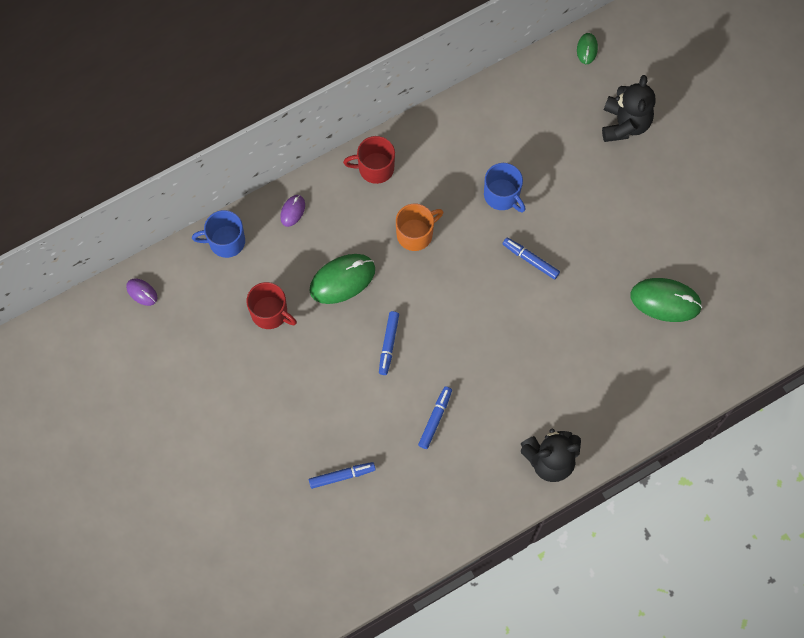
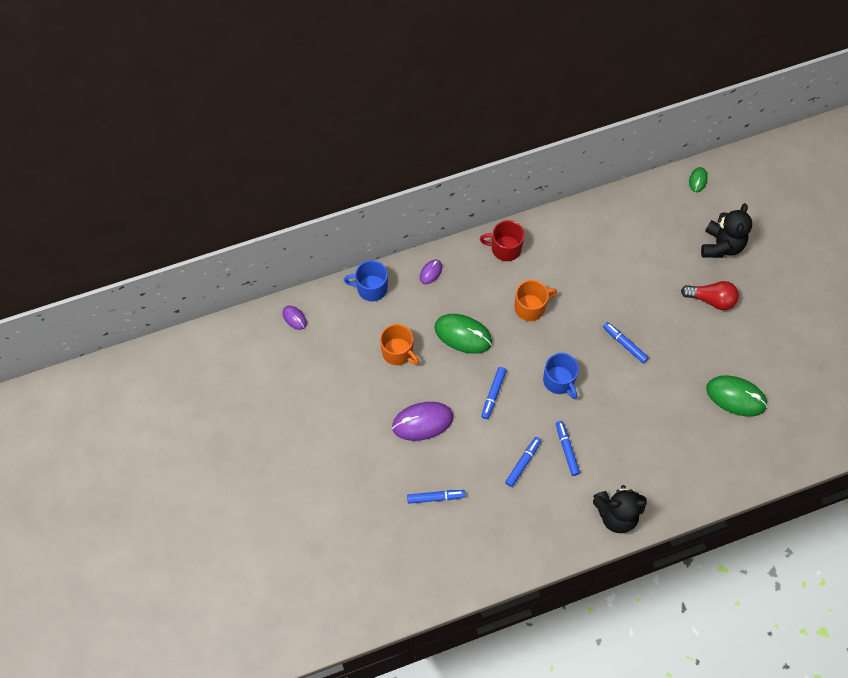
camera: 10 degrees right, 5 degrees down
(270, 313) = (398, 352): red mug -> orange mug
(312, 391) = (422, 422): none -> purple mouse
(342, 280) = (463, 335): green mouse -> green mouse turned 45 degrees clockwise
(482, 395) = (566, 449): none -> blue marker
(502, 195) = (608, 287): blue mug -> blue mug (559, 381)
(622, 190) = (711, 299): none -> red light bulb

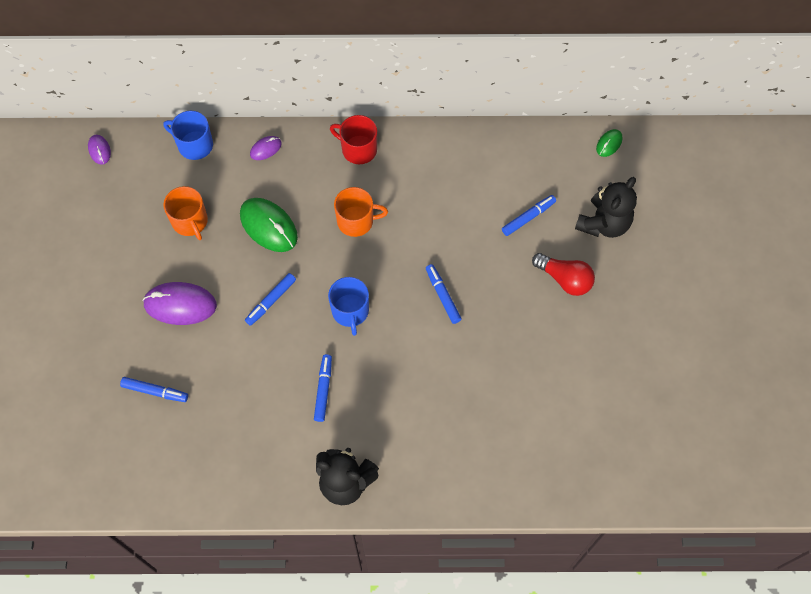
camera: 20 degrees right, 0 degrees up
(523, 463) = (268, 387): blue marker -> blue marker (528, 217)
(736, 397) = (544, 398): green mouse -> none

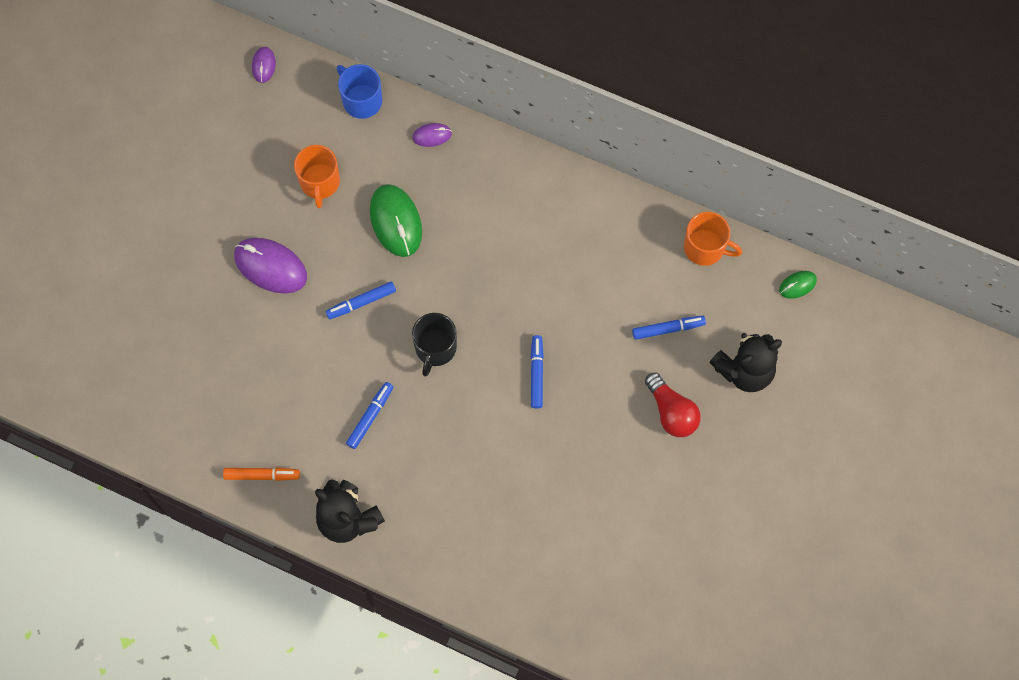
camera: 25 degrees right, 5 degrees up
(155, 391) = (207, 345): blue marker -> none
(254, 479) = (262, 475): none -> orange marker
(350, 311) = (435, 348): blue mug -> black mug
(356, 221) = (487, 255): orange mug -> orange mug (705, 248)
(358, 149) = (527, 177): red mug -> none

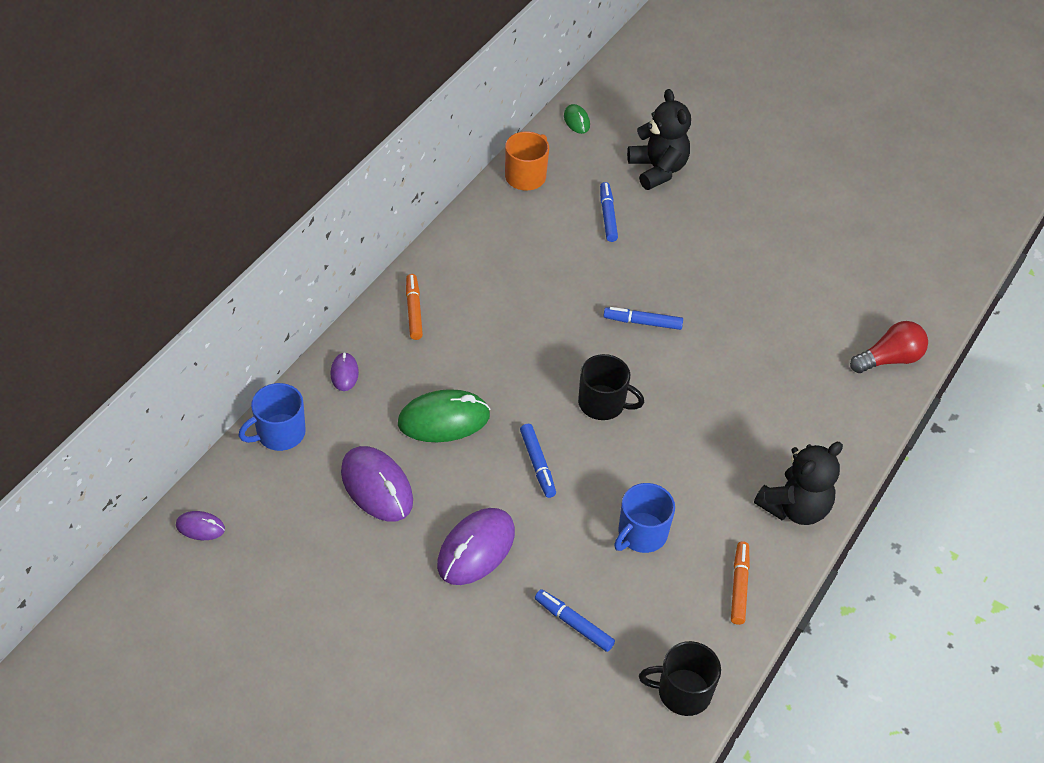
camera: 85 degrees left, 20 degrees down
(160, 436) = (682, 692): none -> black mug
(302, 393) = (641, 534): none -> blue mug
(320, 182) = (377, 487): orange mug -> purple mouse
(370, 417) = (677, 472): blue marker -> blue marker (573, 624)
(512, 177) = (413, 310): none -> orange marker
(671, 412) = (694, 227): red light bulb -> red light bulb (889, 359)

